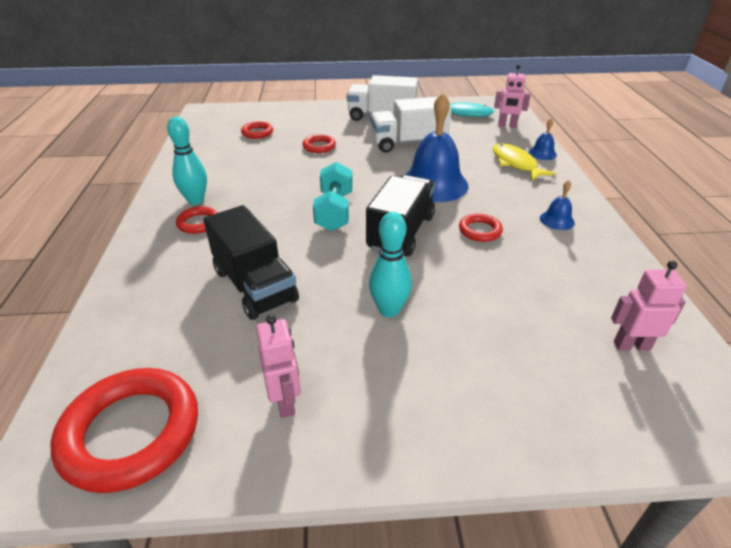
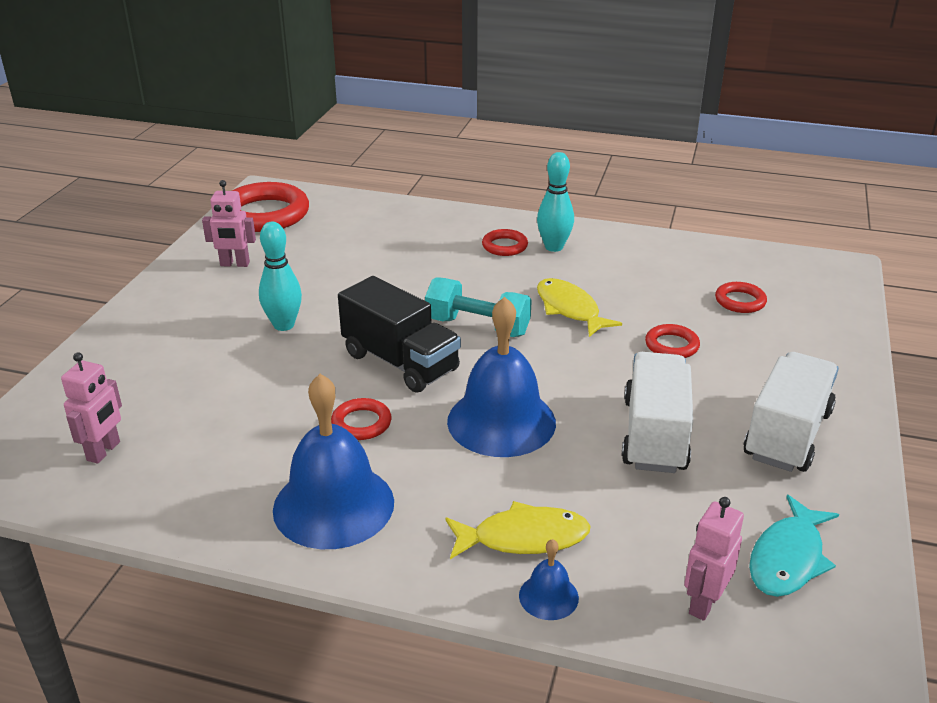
camera: 110 degrees right, 5 degrees down
(255, 285) = (376, 265): black truck -> none
(292, 181) = (569, 309): none -> yellow fish
(557, 220) = (333, 505): blue bell -> blue bell, size x2.24

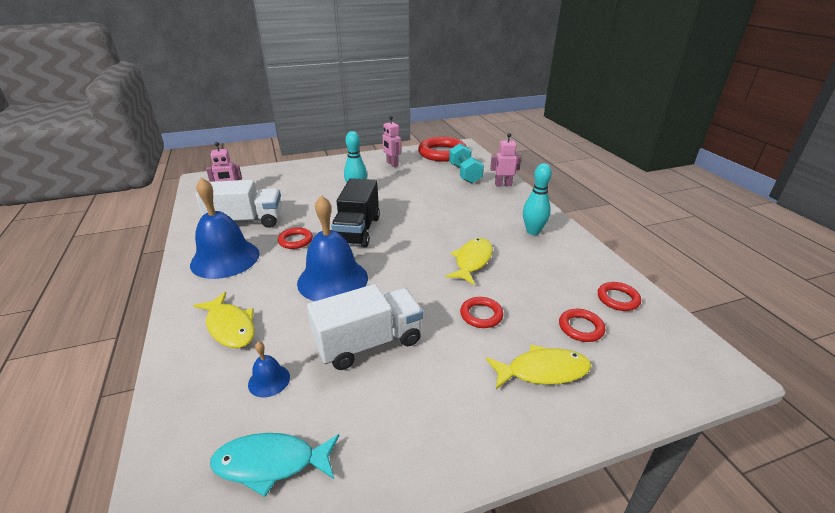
camera: 55 degrees right, 0 degrees up
(477, 327) = (415, 239): turquoise dumbbell -> turquoise dumbbell (464, 174)
(504, 246) = (509, 217): red ring -> red ring (618, 299)
(548, 596) = (181, 355): blue bell -> blue bell (269, 380)
(703, 603) = (200, 429): pink robot -> pink robot (503, 185)
(780, 349) = (543, 371): none -> yellow fish
(787, 435) = (428, 413): white truck -> white truck (246, 221)

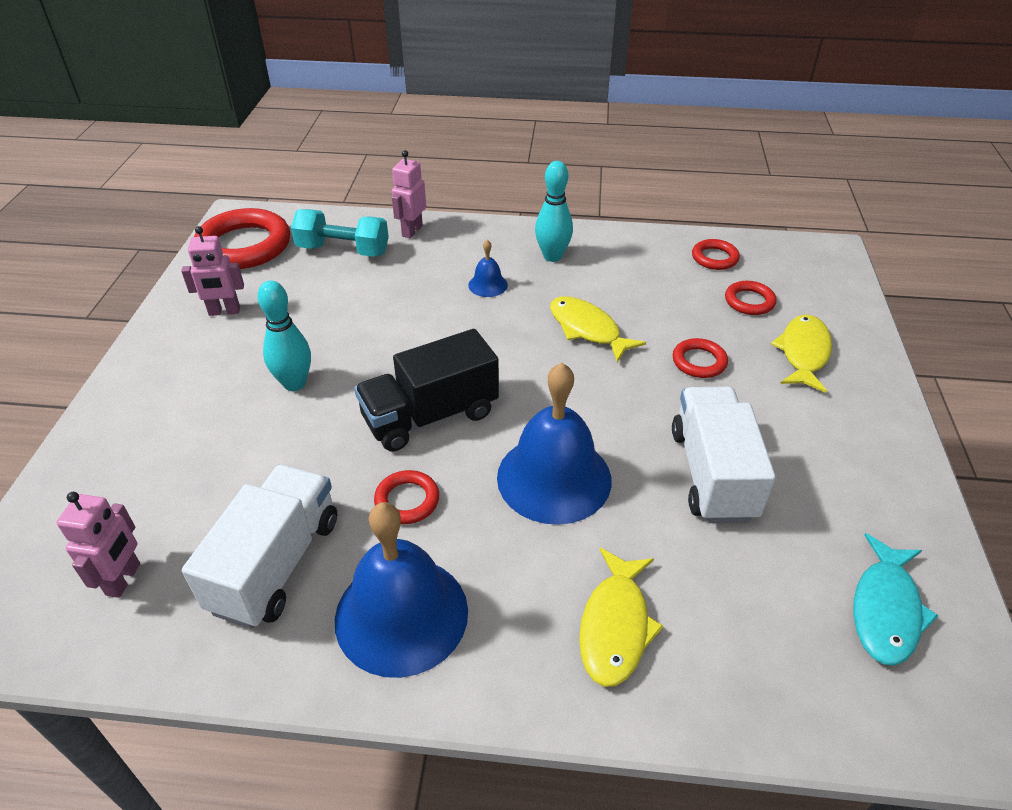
camera: 65 degrees left, 10 degrees up
(230, 327) = (615, 626): yellow fish -> yellow fish turned 120 degrees clockwise
(269, 380) = (750, 592): blue bell -> blue bell (488, 285)
(357, 230) = (430, 416): black truck -> black truck turned 120 degrees clockwise

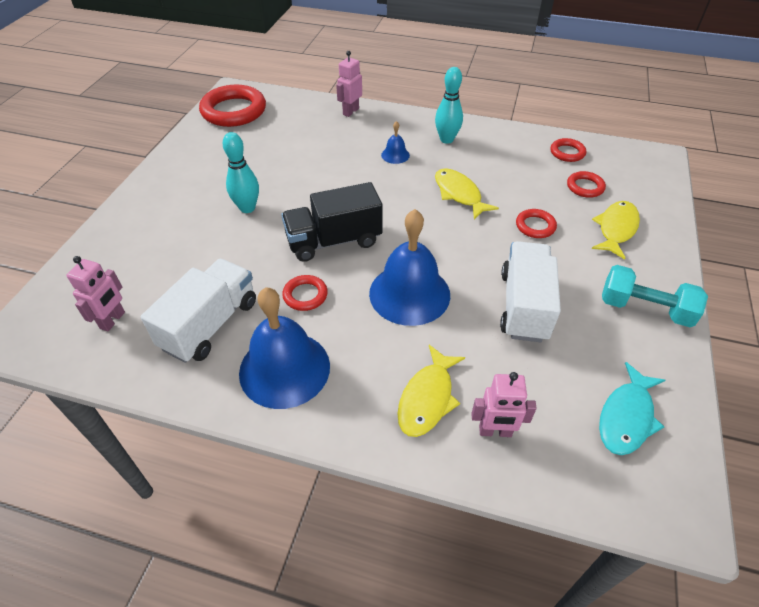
camera: 10 degrees right, 5 degrees up
(224, 312) = (211, 154): pink robot -> pink robot (495, 431)
(343, 250) = (300, 121): turquoise dumbbell -> turquoise dumbbell (644, 309)

